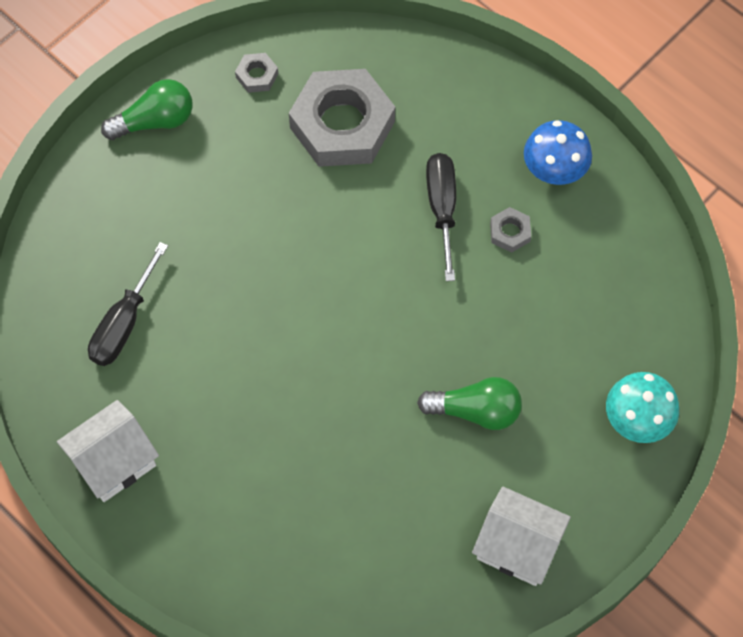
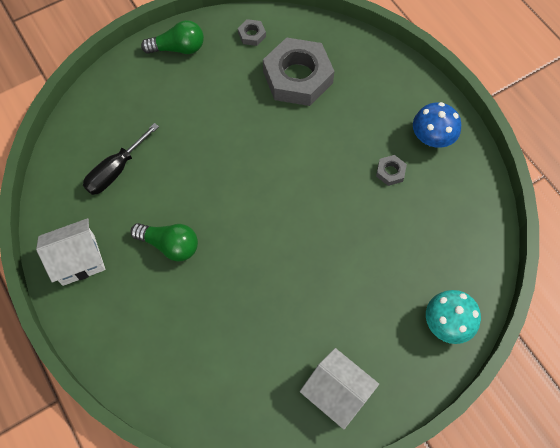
camera: 15 degrees right, 0 degrees up
(442, 208) = (348, 146): black screwdriver -> none
(475, 411) = (333, 288): green light bulb -> green light bulb (170, 245)

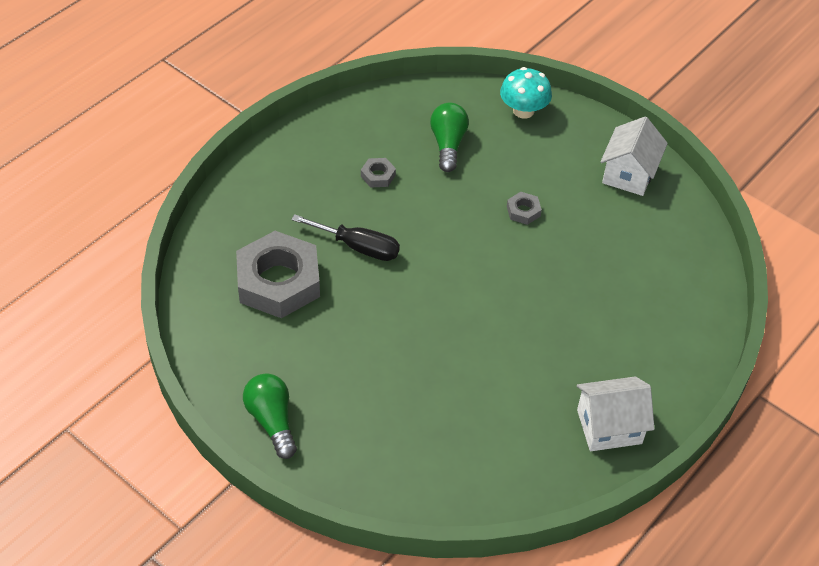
camera: 110 degrees left, 15 degrees down
(78, 260) = (609, 426): white house -> white house turned 60 degrees counterclockwise
(116, 170) = (480, 429): black screwdriver -> black screwdriver (358, 247)
(170, 245) = (549, 344): green light bulb -> green light bulb (448, 144)
(252, 35) = (225, 344): grey nut -> grey nut (523, 211)
(432, 138) = (321, 149): blue mushroom -> none

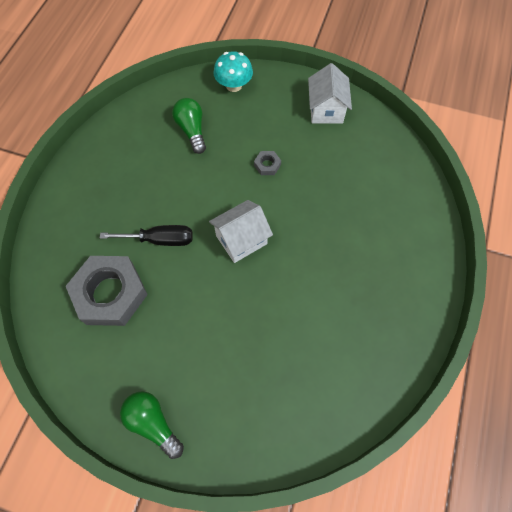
camera: 20 degrees left, 15 degrees up
(378, 175) = (151, 174): grey nut -> none
(609, 426) = (402, 319): white house -> white house (241, 239)

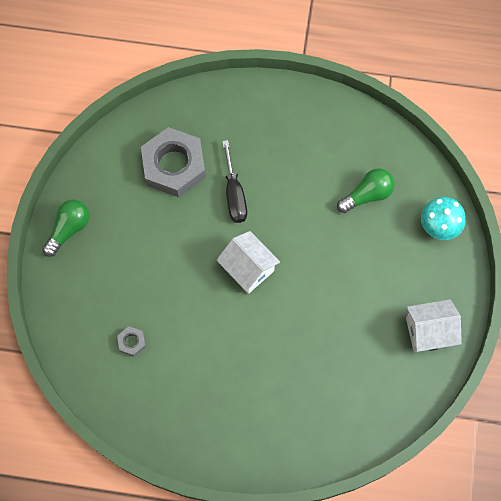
camera: 80 degrees right, 5 degrees up
(267, 165) = (340, 279): grey nut -> grey nut (132, 342)

